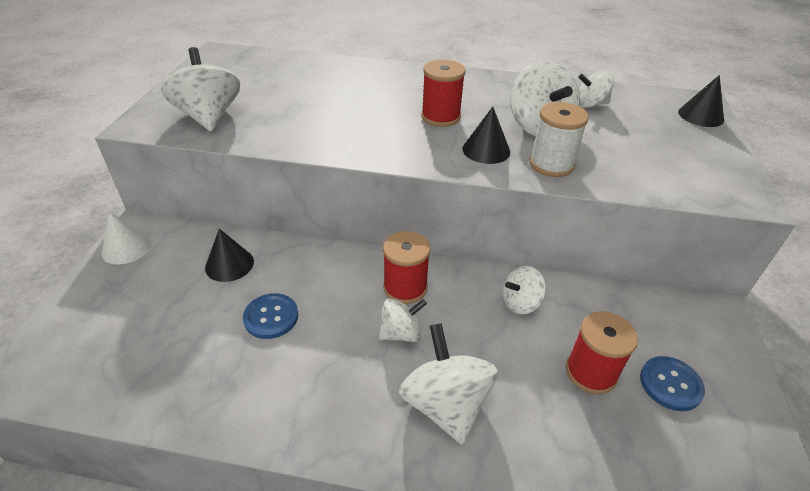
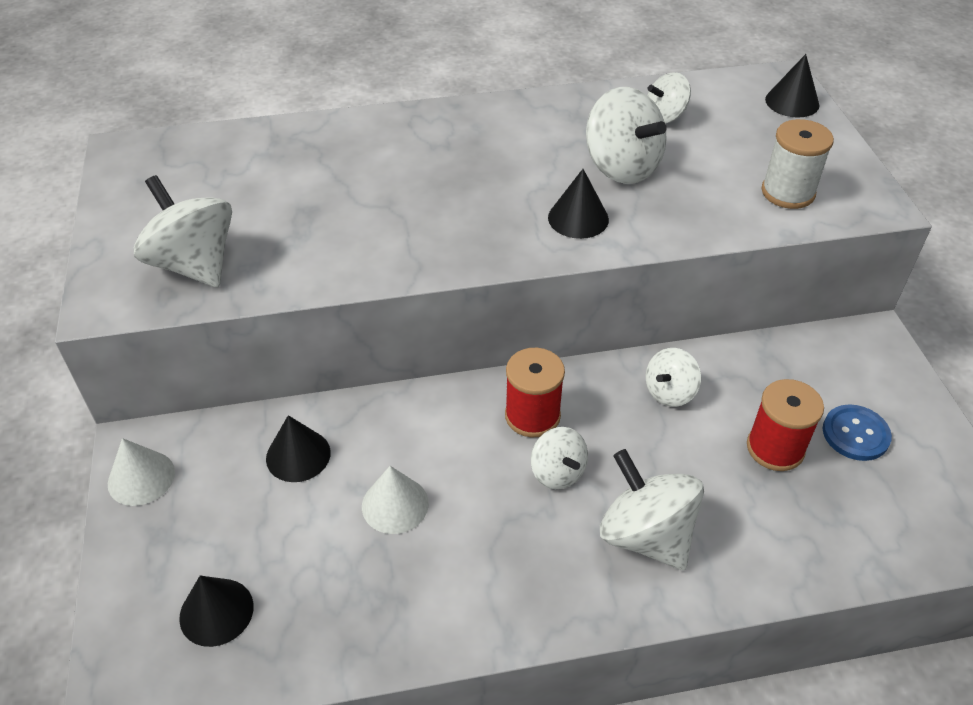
camera: 20 degrees left, 5 degrees up
(107, 348) = (216, 612): none -> black cone
(271, 317) = (395, 504): blue button -> white cone
(401, 333) = (557, 472): white spinning top -> white spinning top turned 105 degrees clockwise
(440, 117) = (498, 183): red spool -> none
(551, 164) = (661, 218): white spool -> white spool (788, 192)

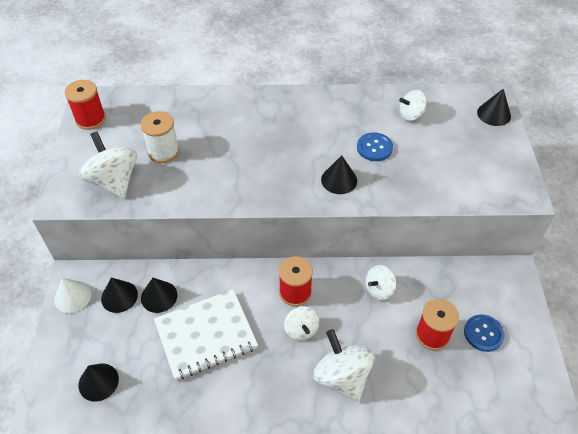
camera: 10 degrees right, 5 degrees up
(132, 178) = (90, 119): none -> red spool
(227, 465) = (119, 296): none -> black cone
(395, 504) = (206, 335): white cone -> white notebook
(621, 167) = (374, 148): white spinning top -> blue button
(788, 192) = (471, 179): white spool -> white spool (163, 151)

